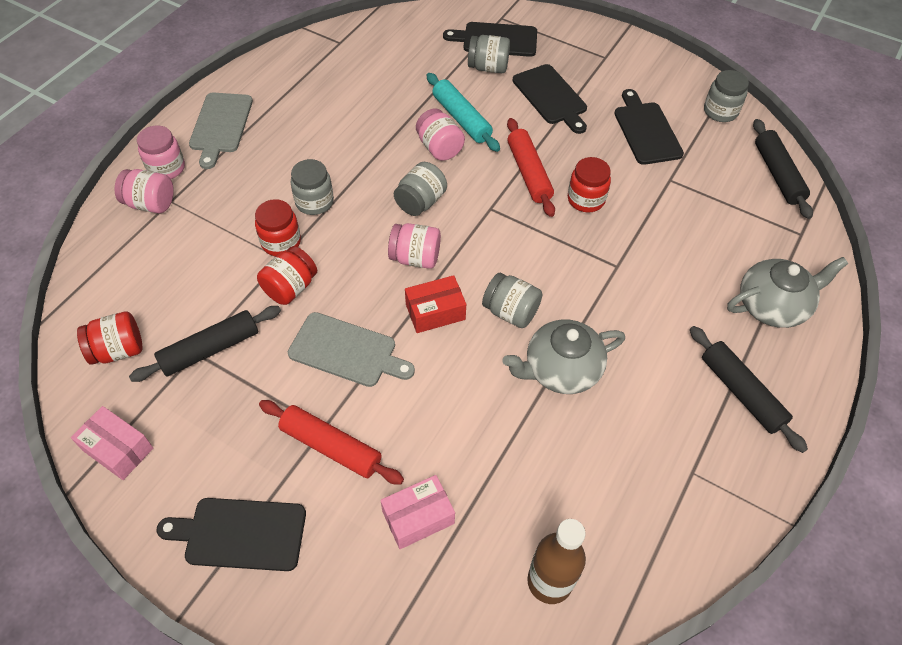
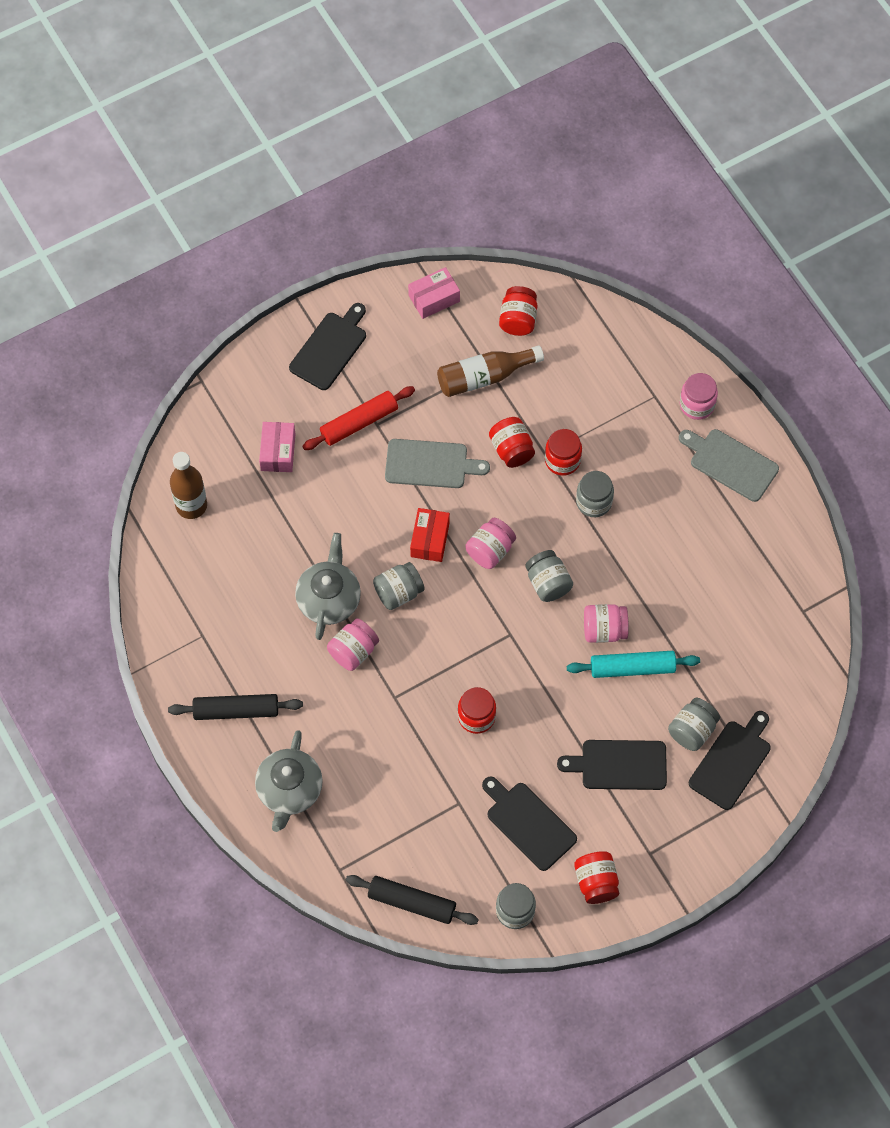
camera: 120 degrees right, 10 degrees up
(151, 204) = (659, 381): pink jar -> pink jar (353, 651)
(210, 349) = (484, 377): black rolling pin -> brown bottle
(347, 351) = (430, 464): grey cutting board -> grey cutting board turned 135 degrees counterclockwise
(529, 173) = (533, 688): red rolling pin -> none
(646, 130) = (528, 823): black cutting board -> black cutting board turned 150 degrees counterclockwise
(654, 76) = (596, 882): none -> red jar

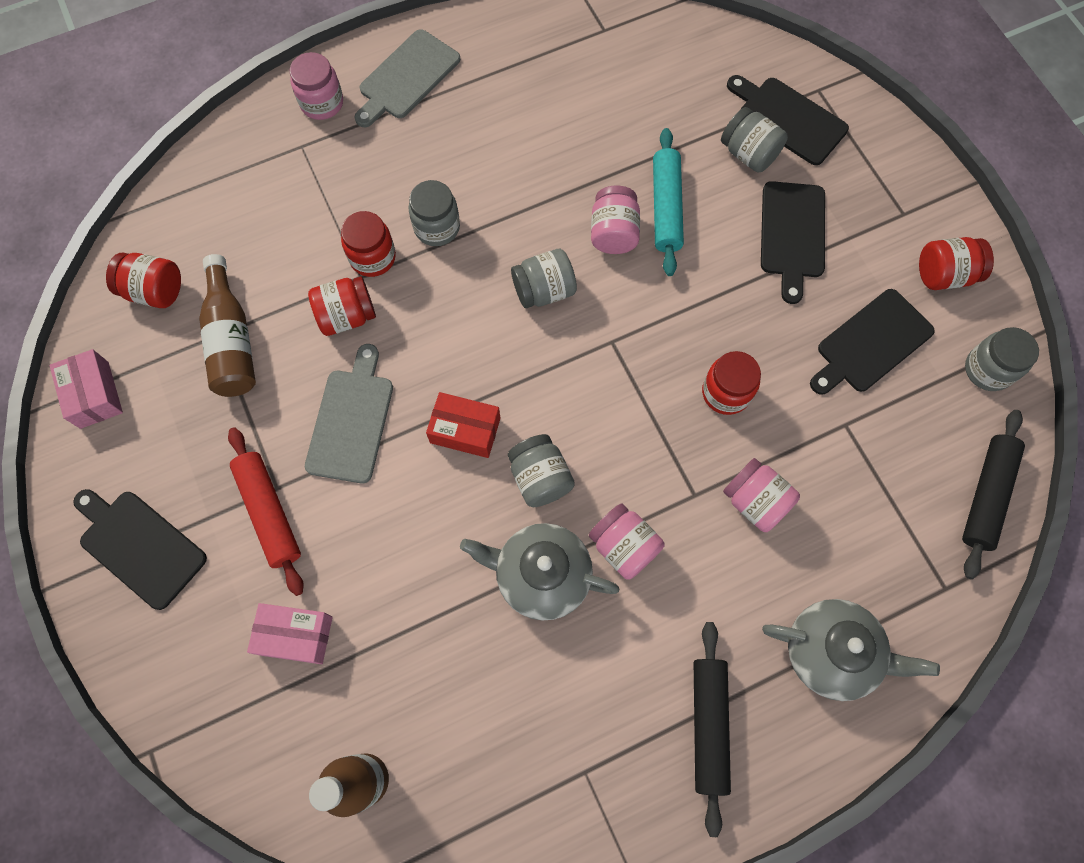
camera: 85 degrees left, 5 degrees up
(490, 550) = (490, 355): pink jar -> pink jar (755, 501)

